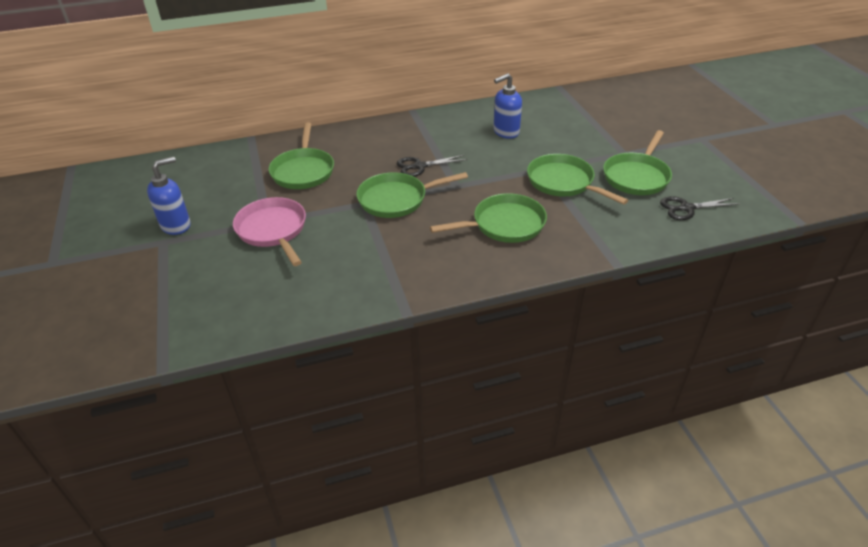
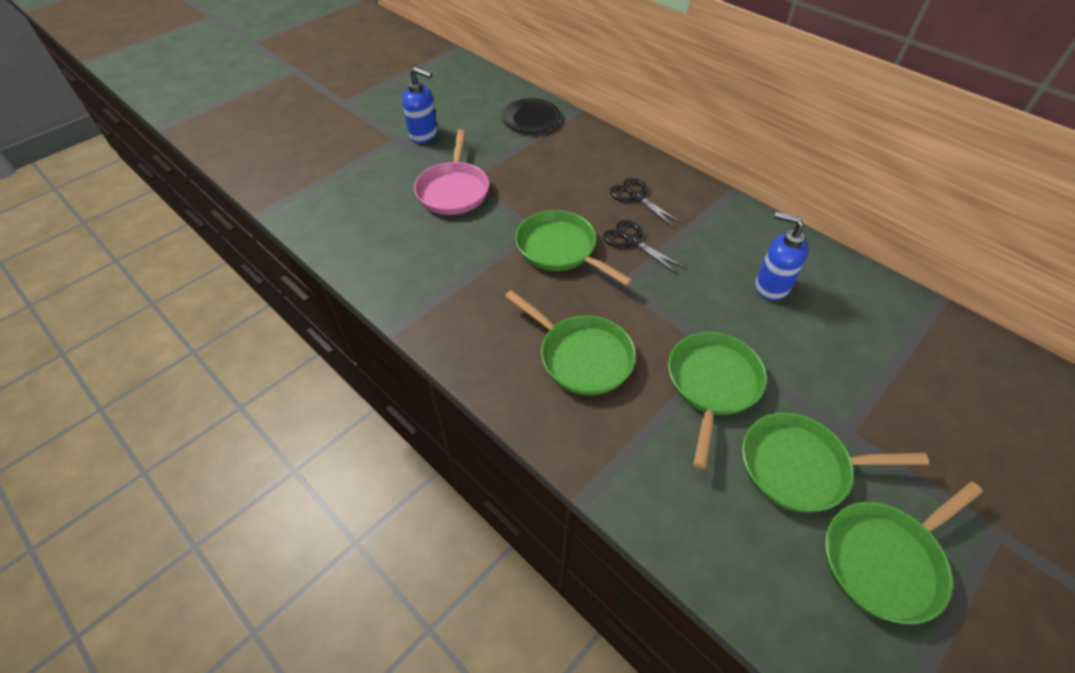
camera: 60 degrees right, 10 degrees up
(230, 162) = (530, 118): none -> black plate
(273, 230) = (453, 190): pink pan -> pink pan turned 150 degrees clockwise
(303, 171) = (554, 166): green pan -> green pan (885, 560)
(686, 208) = (772, 557): black scissors -> black scissors (636, 197)

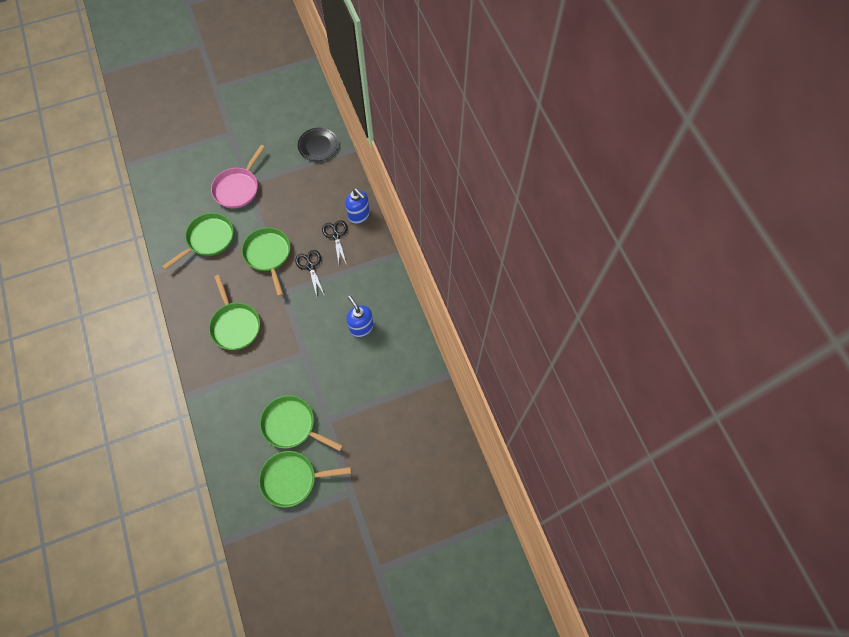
camera: 25 degrees right, 15 degrees up
(424, 135) = (246, 135): blue soap dispenser -> blue soap dispenser (359, 215)
(712, 384) = (285, 368): green pan -> green pan (208, 239)

